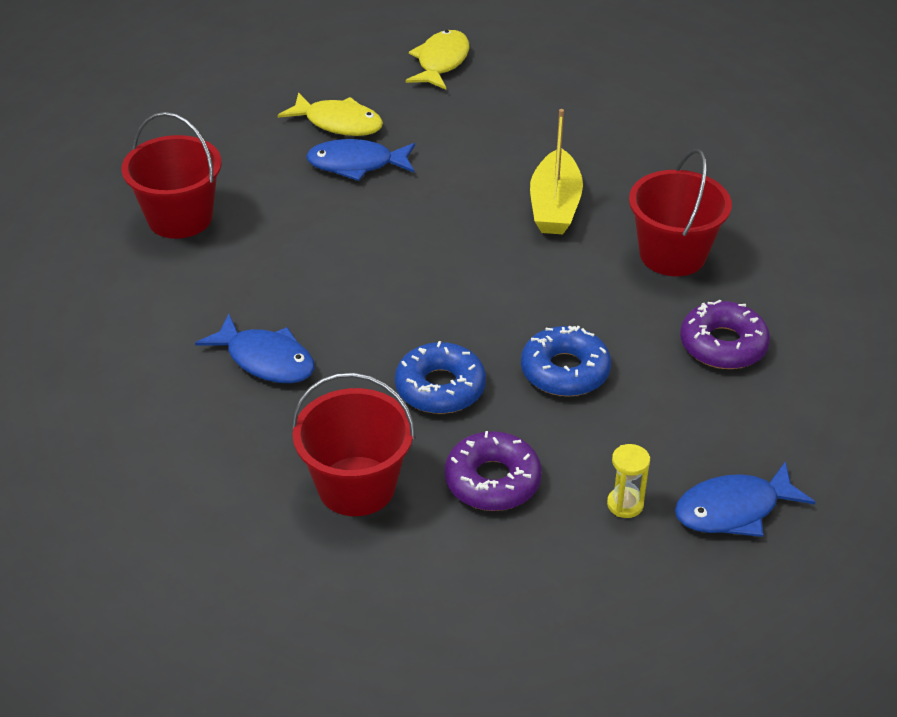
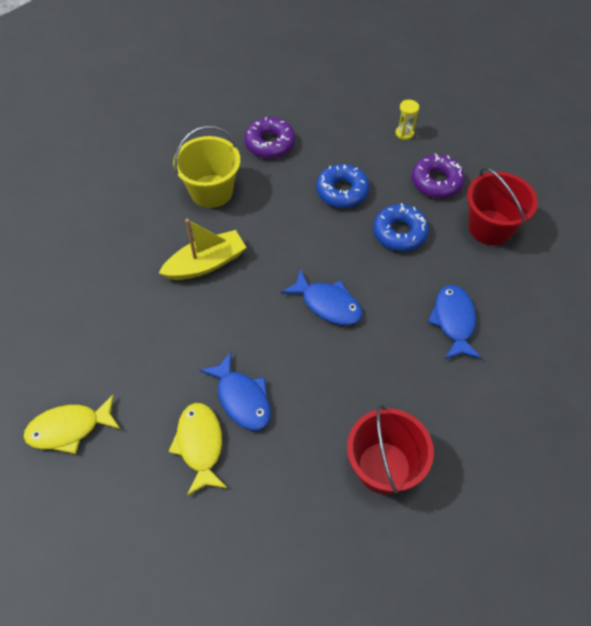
camera: 125 degrees left, 15 degrees up
(672, 254) = (211, 191): red bucket -> yellow bucket
(733, 509) = (373, 101): blue fish -> blue fish (327, 304)

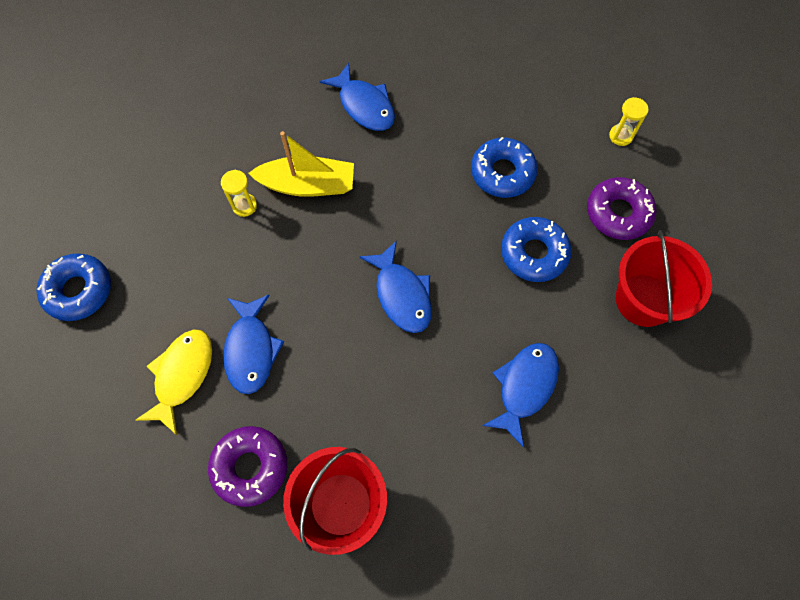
camera: 30 degrees right, 10 degrees up
(69, 428) = (79, 290): yellow fish -> blue donut
(166, 301) = (244, 206): none -> yellow hourglass
(211, 191) = (364, 105): yellow bucket -> blue fish
(270, 143) = (460, 78): purple donut -> purple donut (250, 467)

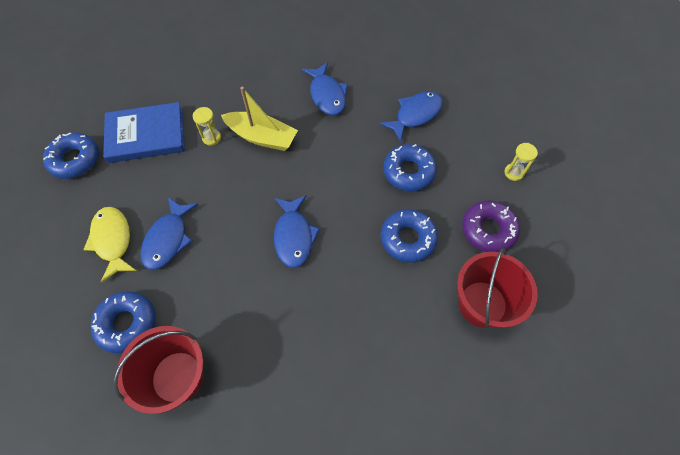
camera: 20 degrees right, 5 degrees down
(157, 228) = (146, 135): none -> blue book
(182, 375) = (113, 241): yellow fish -> yellow fish turned 60 degrees counterclockwise
(250, 467) = (127, 323): purple donut -> blue donut
(524, 387) = (357, 339): blue fish -> blue fish (415, 115)

